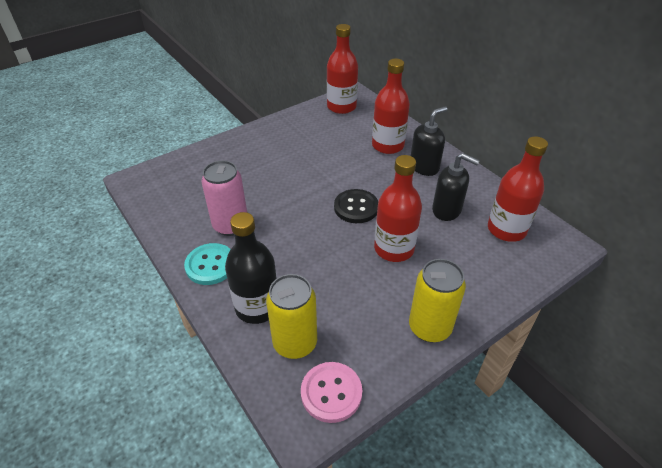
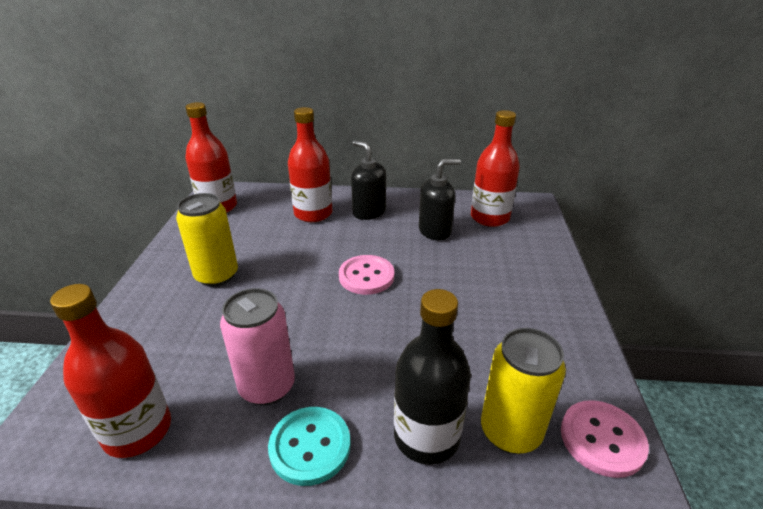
camera: 50 degrees left, 10 degrees down
(356, 207) = (366, 276): black button -> pink button
(394, 249) = (447, 285): red bottle -> red bottle (138, 430)
(424, 167) = (369, 212): black soap dispenser -> black soap dispenser turned 45 degrees counterclockwise
(429, 327) = (563, 319): yellow can -> yellow can (217, 276)

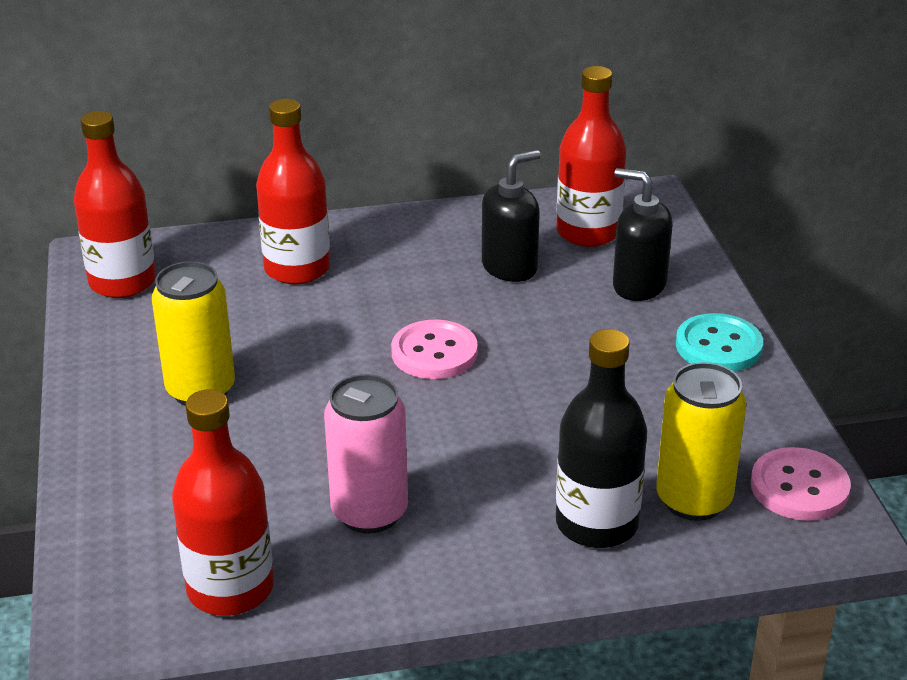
camera: 15 degrees left, 0 degrees up
(310, 446) = (460, 560): turquoise button -> turquoise button (718, 346)
(369, 212) = (389, 252): black soap dispenser -> black soap dispenser (638, 285)

